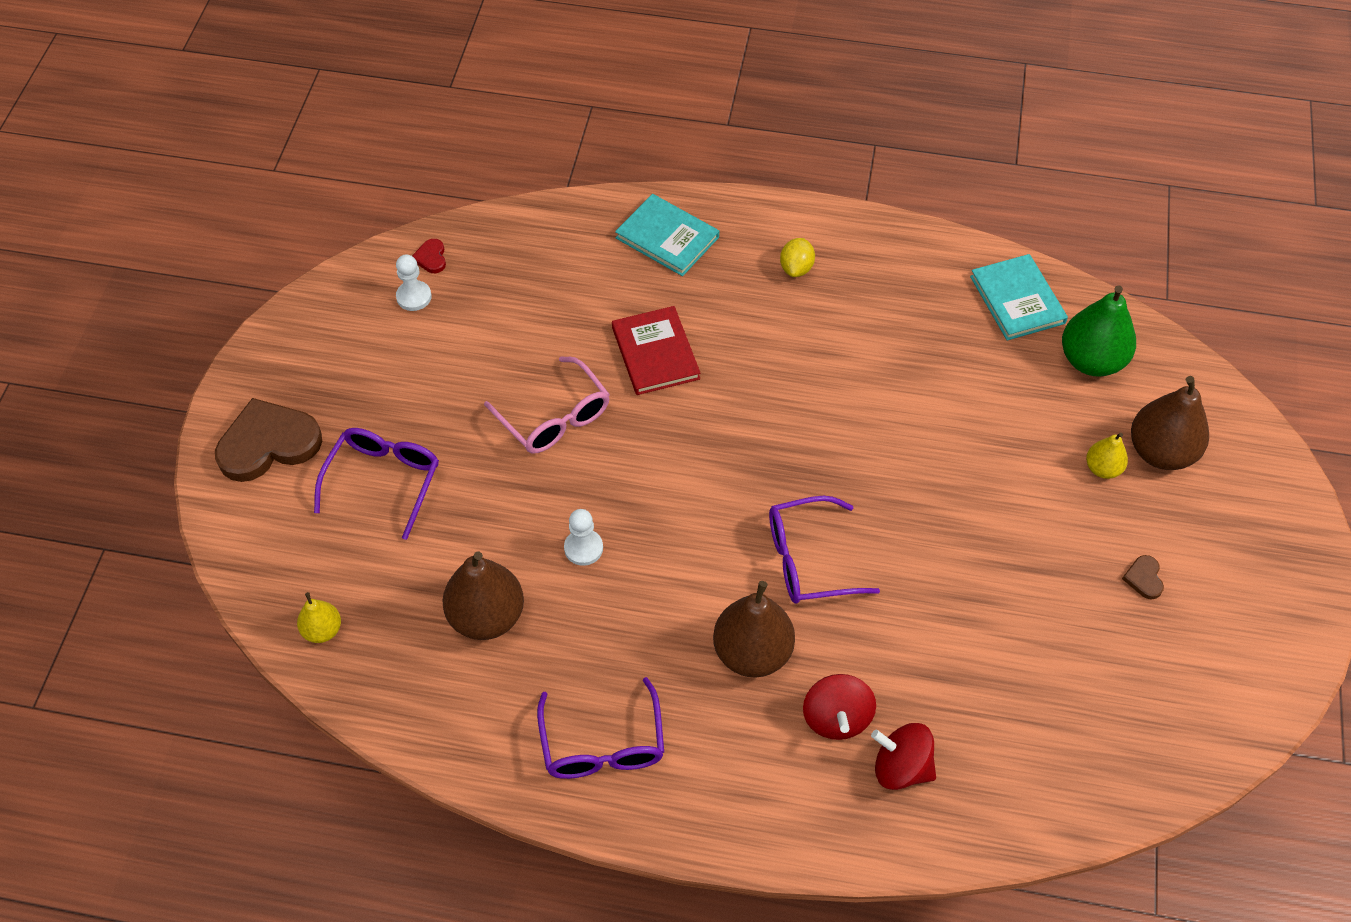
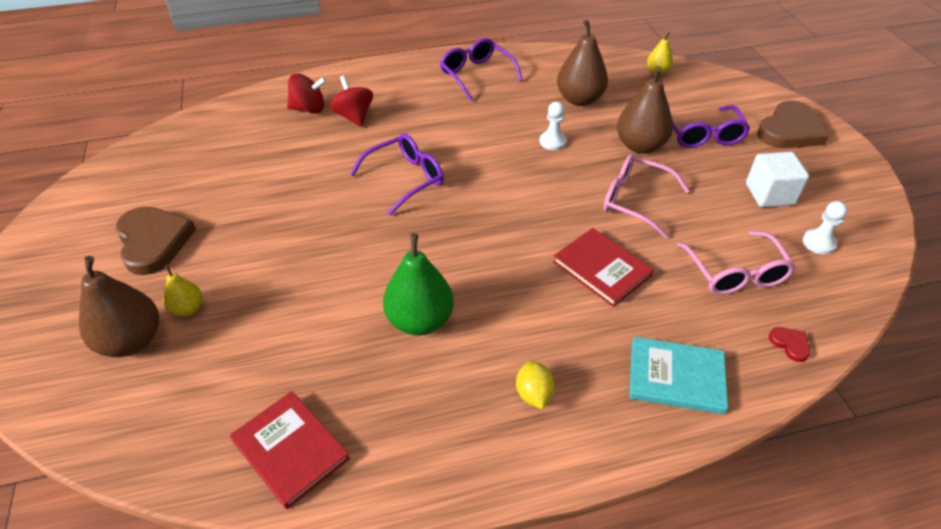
camera: 155 degrees right, 10 degrees down
(398, 367) = (769, 194): none -> white cube
(431, 258) = (844, 277): red heart -> red heart (790, 344)
(528, 300) = (735, 273): none -> pink glasses
(752, 652) = (417, 128): brown pear -> brown pear (640, 146)
(1017, 300) = (290, 450): turquoise book -> red book
(1091, 360) = (201, 408): green pear -> green pear (420, 320)
(1144, 578) = (153, 242): brown heart -> brown heart, size x2.37

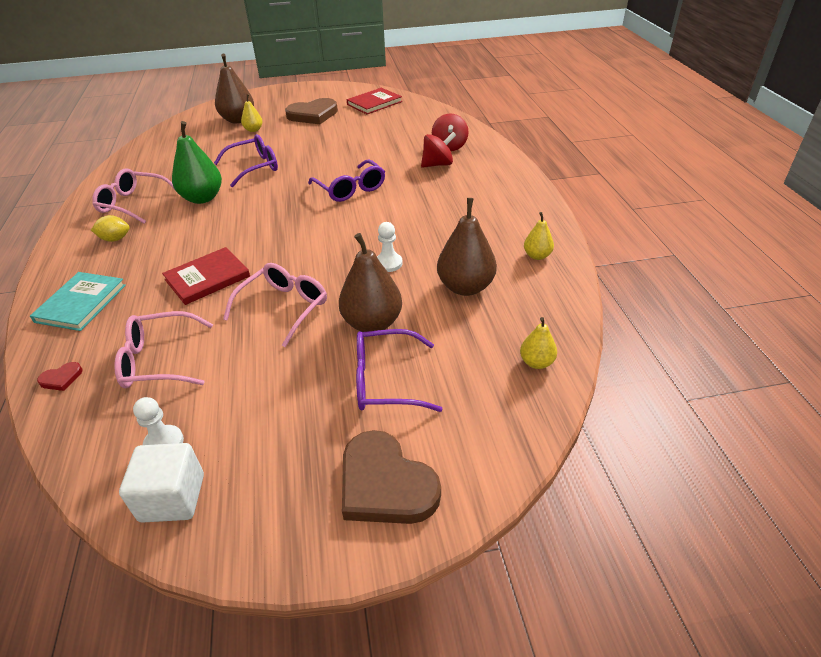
camera: 95 degrees right, 5 degrees down
(290, 450) = (139, 165): red book -> red book (374, 103)
(432, 407) = (133, 203): none -> pink glasses
(476, 75) = (510, 222): purple glasses -> purple glasses (254, 167)
(529, 64) = (537, 256): none -> yellow pear
(769, 194) = (258, 419): white cube -> white cube (172, 497)

